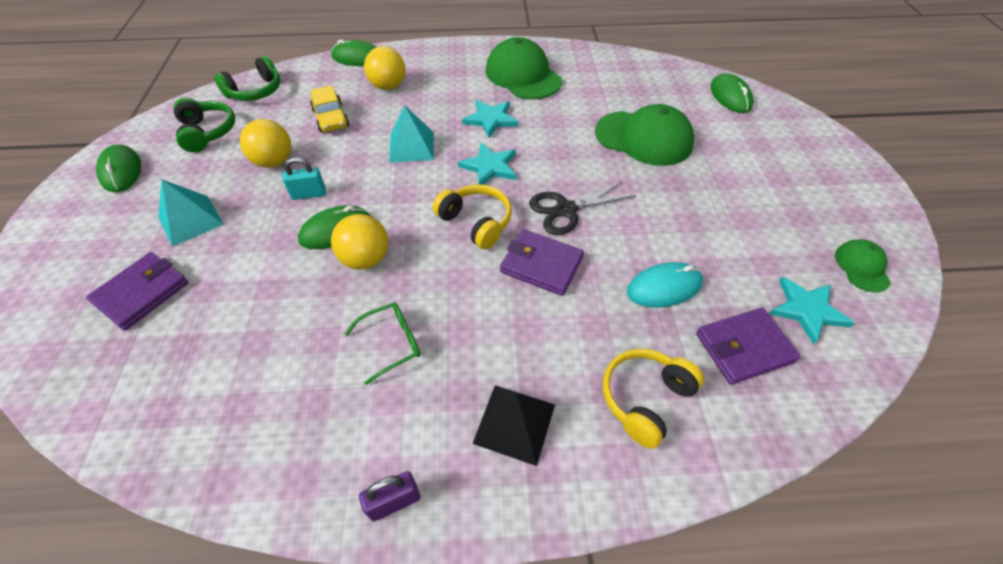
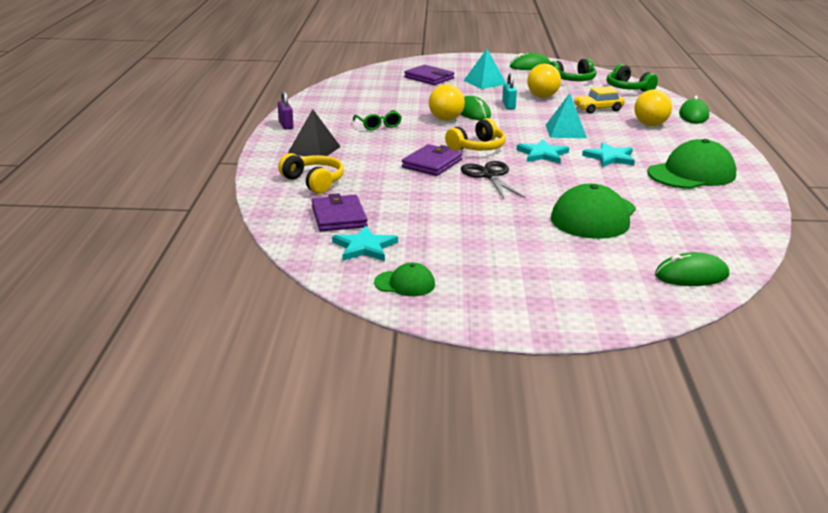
camera: 95 degrees right, 25 degrees down
(664, 287) = (401, 199): turquoise mouse -> none

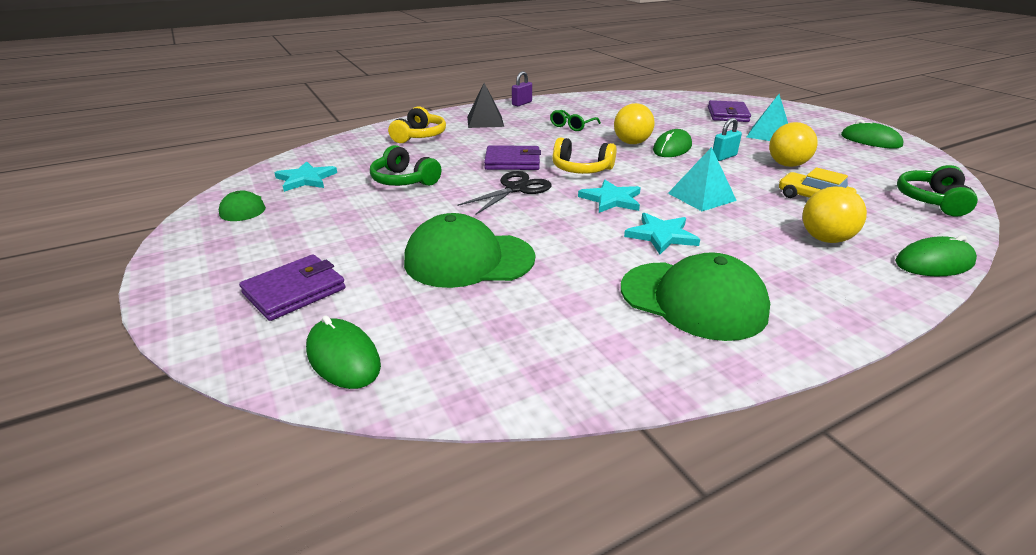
camera: 60 degrees right, 5 degrees up
(339, 217) = (358, 158): purple wallet -> purple wallet (294, 291)
(573, 80) = (880, 167): green headphones -> green headphones (404, 180)

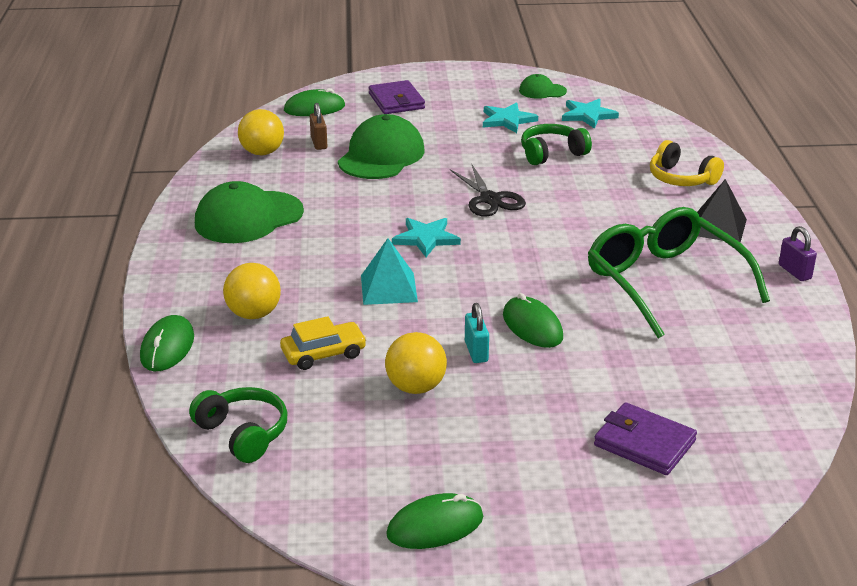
camera: 115 degrees right, 0 degrees up
(463, 313) = (319, 143): none -> brown padlock
(512, 162) = (562, 213): purple wallet -> none
(572, 126) = (664, 282): green glasses -> green glasses, size x2.33
(581, 169) = (512, 245): yellow headphones -> none
(631, 143) = (570, 304): yellow ball -> yellow ball (262, 152)
(661, 235) = (339, 238): turquoise star -> turquoise star (507, 120)
(768, 134) = (528, 434): turquoise pyramid -> none

